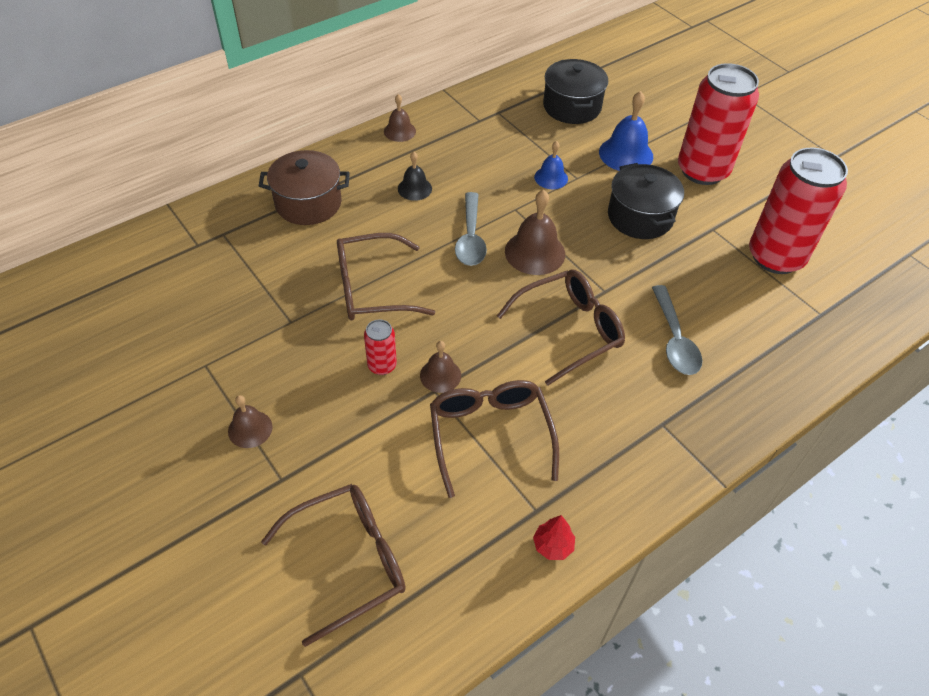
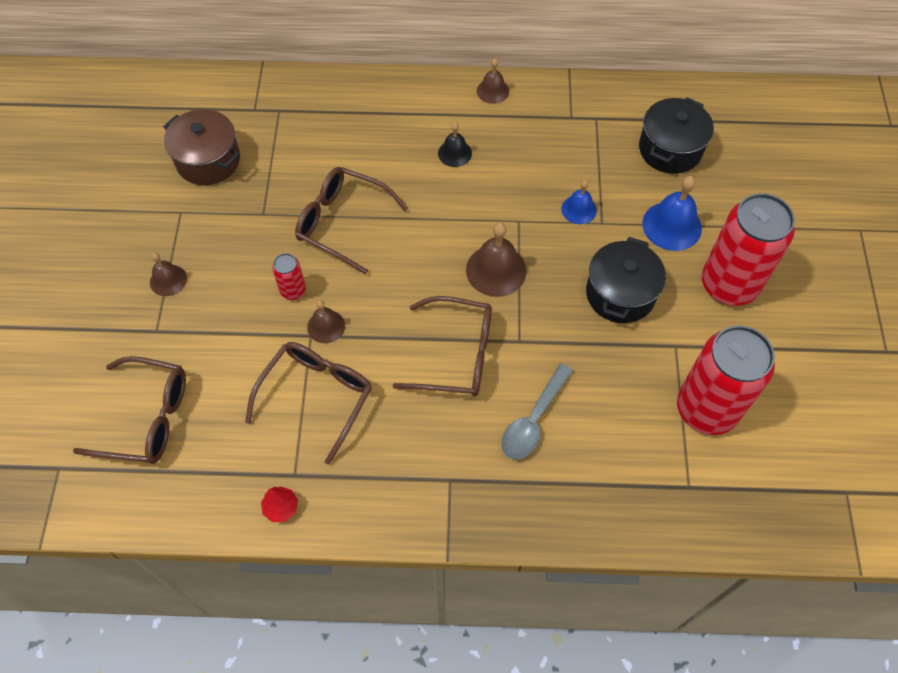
camera: 40 degrees right, 10 degrees up
(308, 203) = (361, 119): brown pot -> brown pot (208, 160)
(470, 238) = (457, 225): grey spoon -> none

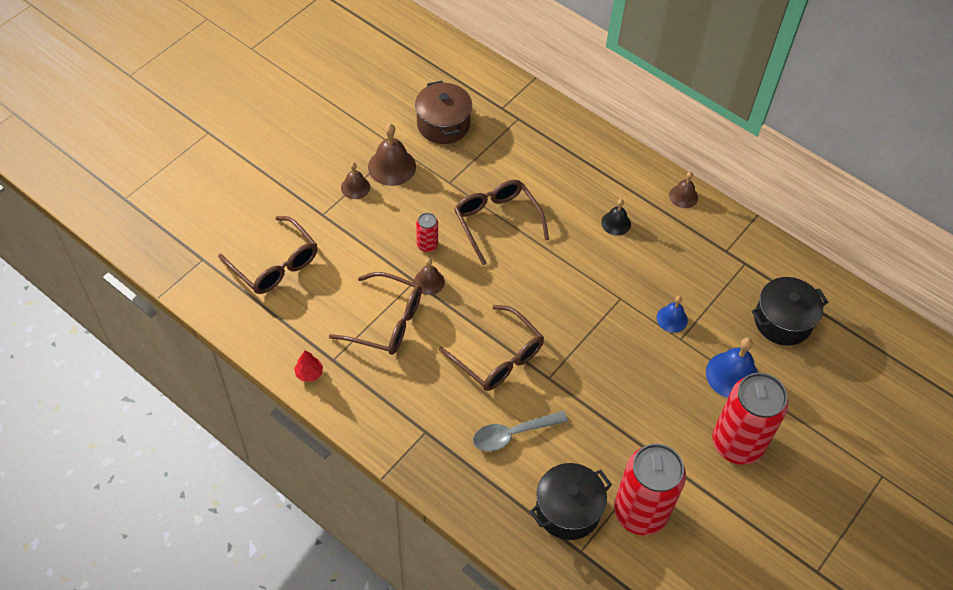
camera: 35 degrees right, 5 degrees down
(317, 396) = (386, 322): brown glasses -> brown glasses turned 45 degrees clockwise
(496, 270) = (574, 321): brown bell -> brown bell (392, 166)
(620, 294) = (649, 395): black pot -> black pot (568, 510)

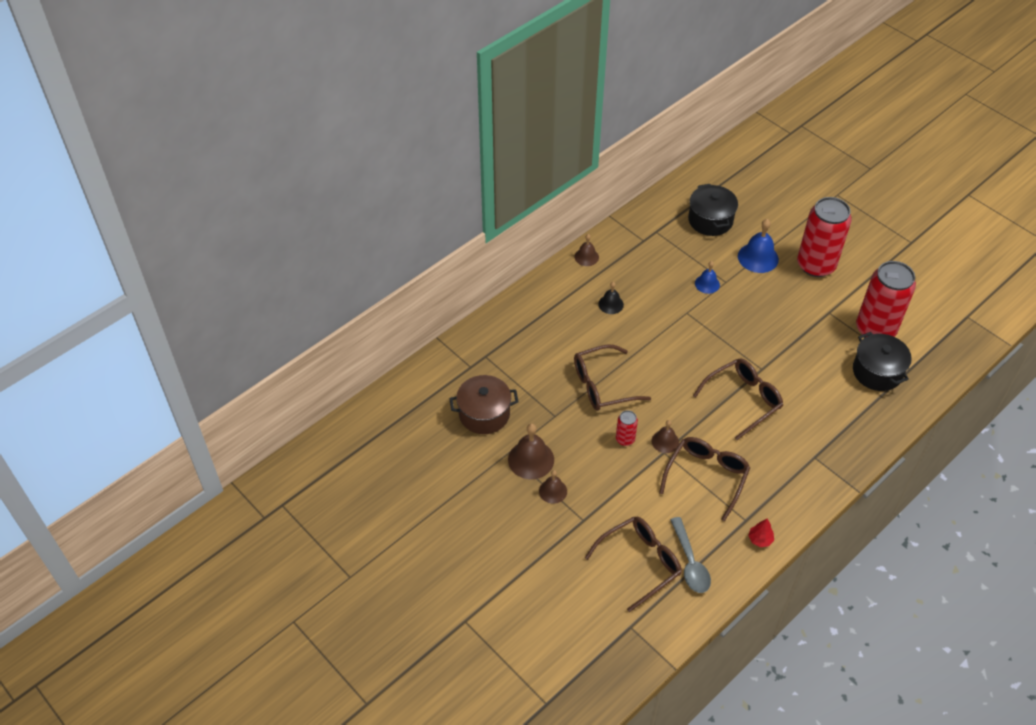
camera: 80 degrees left, 5 degrees down
(512, 434) = (814, 398): grey spoon -> grey spoon (690, 562)

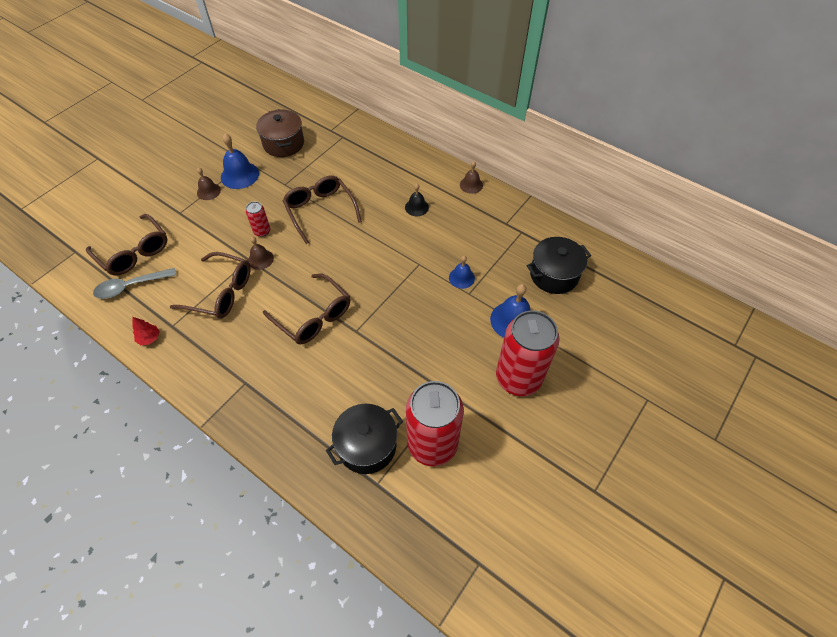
camera: 80 degrees right, 5 degrees up
(531, 459) = (239, 175): brown bell -> blue bell

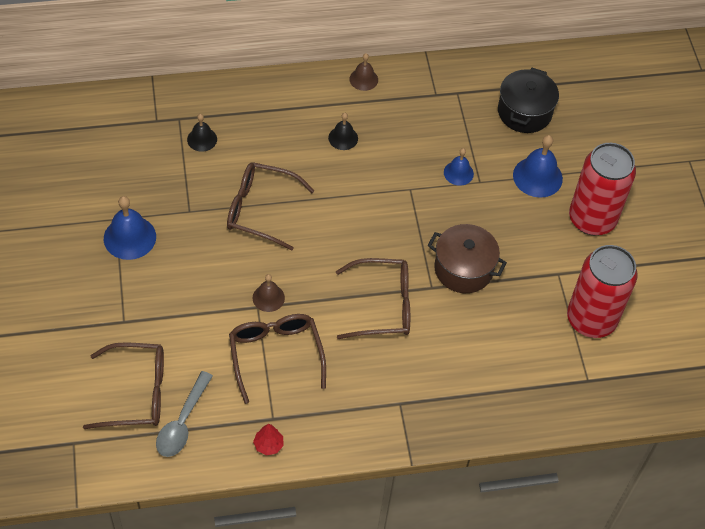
camera: 50 degrees left, 0 degrees up
(208, 191) = (122, 278): brown bell -> none
(221, 292) = (275, 355): brown glasses -> brown glasses turned 75 degrees counterclockwise
(262, 231) = (233, 272): red can -> none
(283, 143) = (127, 171): brown pot -> brown pot (463, 269)
(340, 154) = (202, 139): none -> black bell
(367, 446) = (549, 362): black pot -> none

